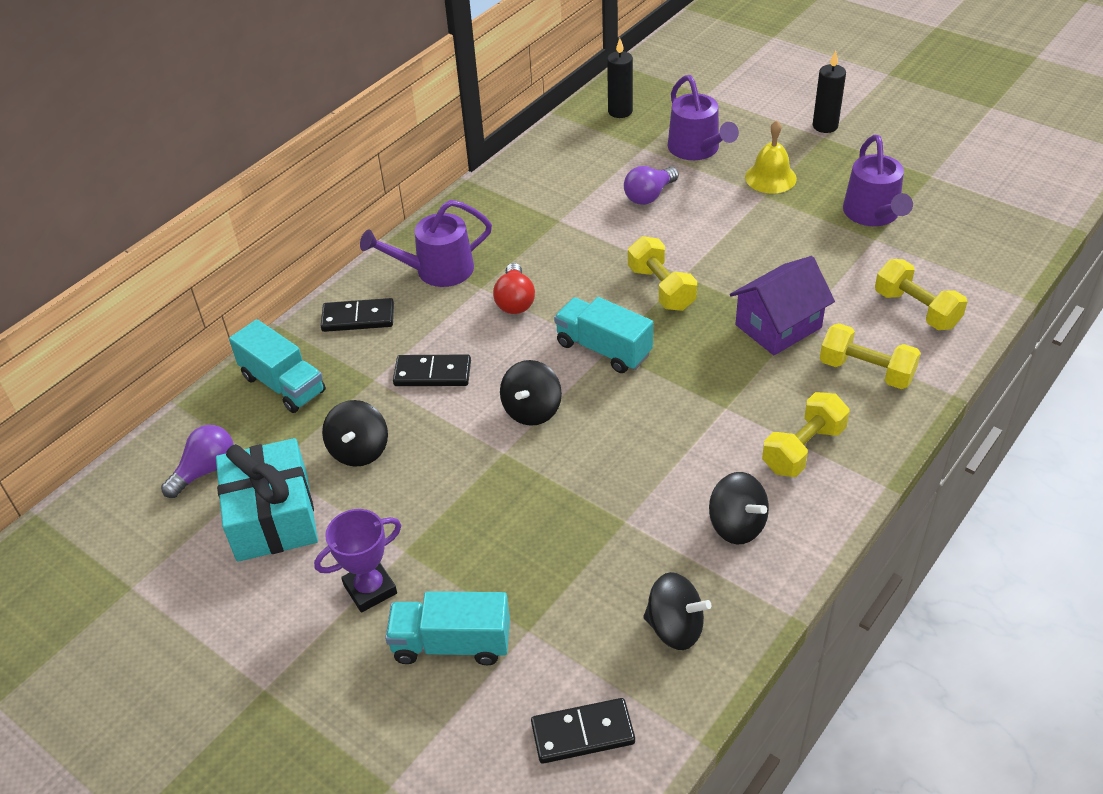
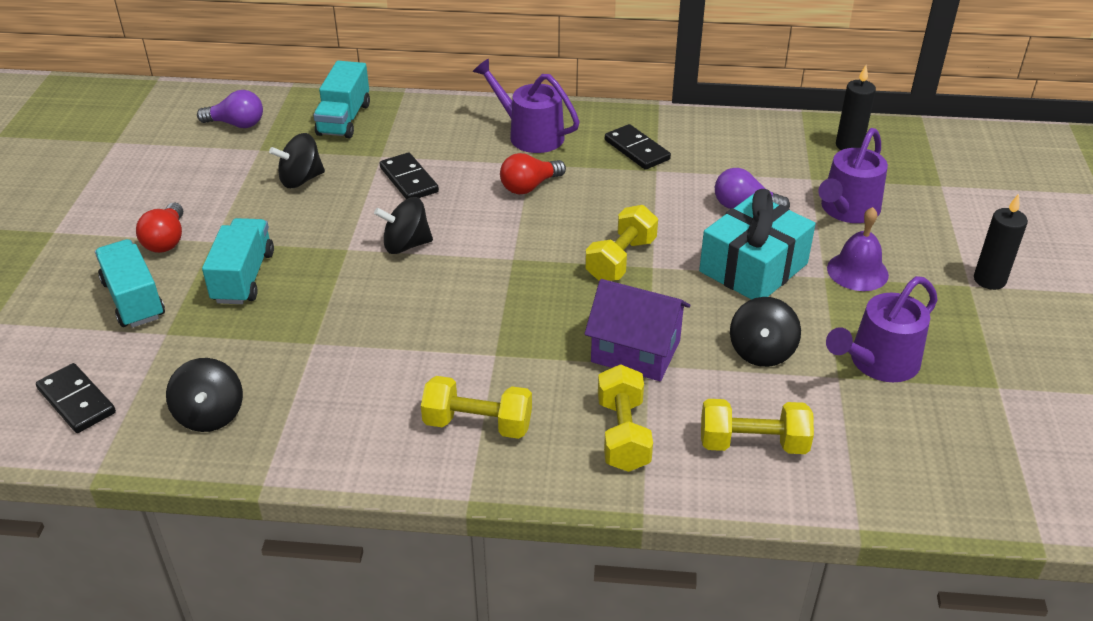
camera: 55 degrees right, 5 degrees down
(273, 516) = (211, 170): turquoise gift -> turquoise gift (753, 267)
(358, 318) = (442, 121): black domino -> black domino (637, 150)
(370, 589) = (166, 240): purple trophy -> red light bulb
(603, 349) = (511, 255): turquoise truck -> turquoise truck (243, 277)
(737, 525) = (350, 412): black spinning top -> black spinning top (761, 351)
(770, 177) = (857, 271): yellow bell -> purple bell
(916, 309) = (753, 443): yellow dumbbell -> yellow dumbbell turned 75 degrees clockwise

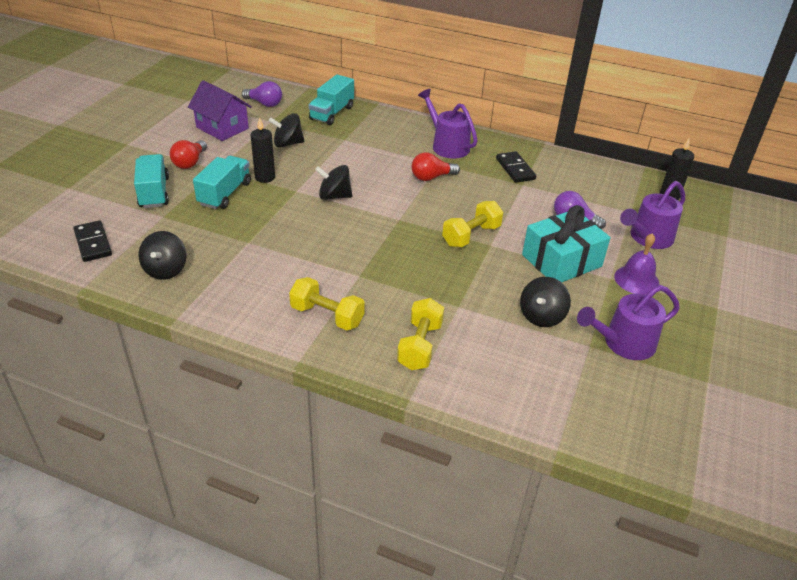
camera: 15 degrees right, 0 degrees up
(409, 180) = (355, 157): black domino -> none
(635, 351) = (453, 295): purple house -> purple house (222, 128)
(753, 443) = (507, 374): yellow dumbbell -> none
(989, 280) = (734, 307): black candle -> black candle (265, 177)

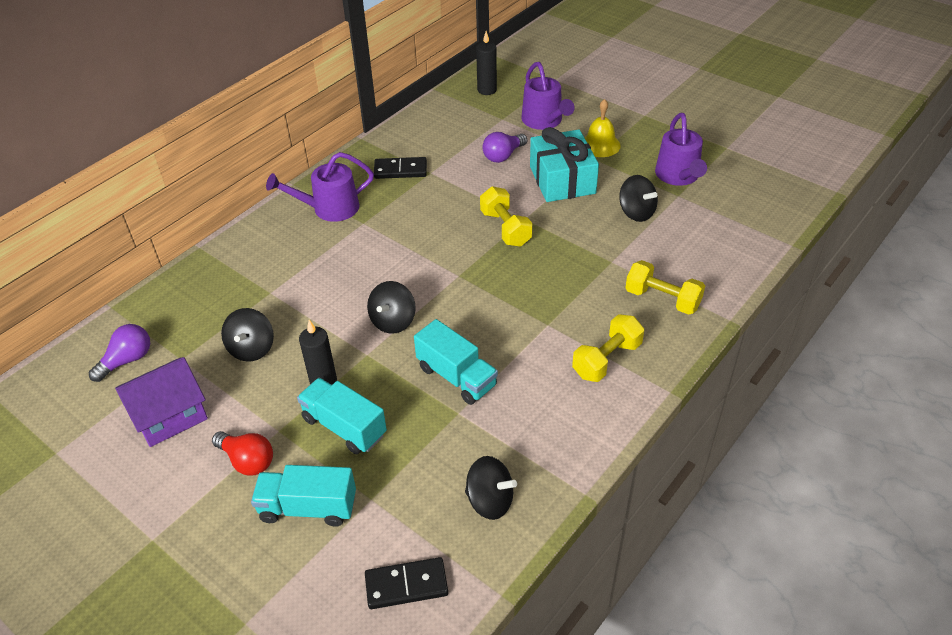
camera: 70 degrees left, 5 degrees up
(332, 113) = (197, 294): turquoise truck -> turquoise truck (456, 377)
(431, 177) = (389, 234): red light bulb -> none
(636, 279) = (600, 145): purple bell -> yellow bell

